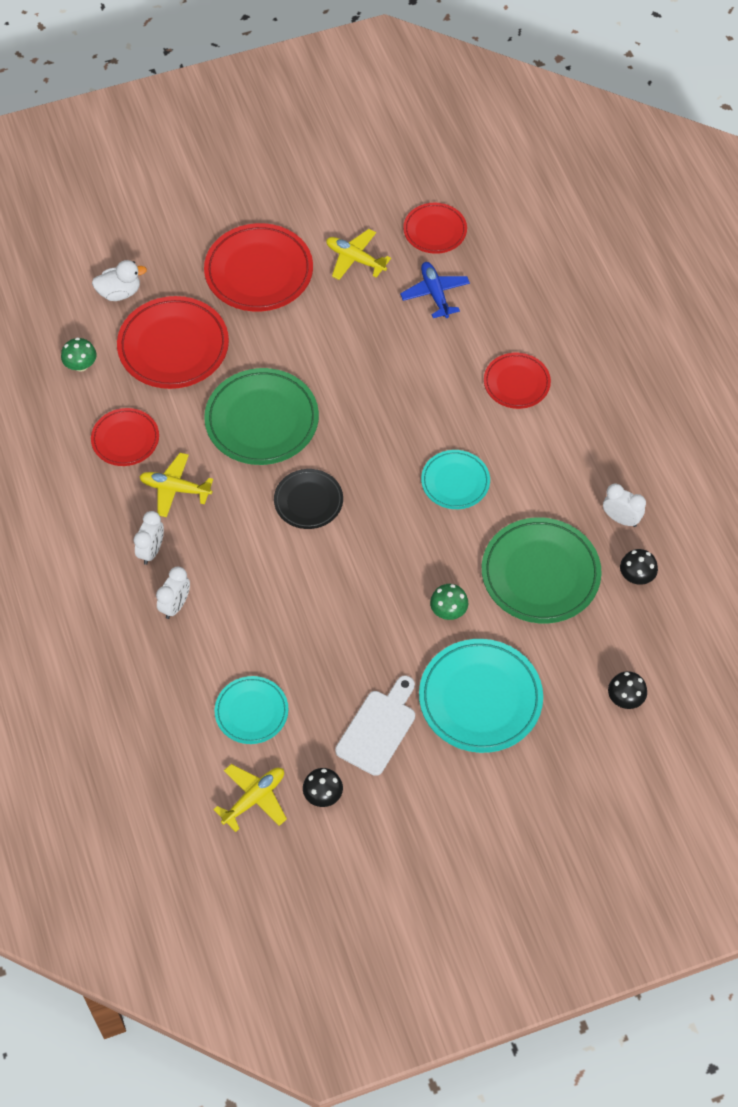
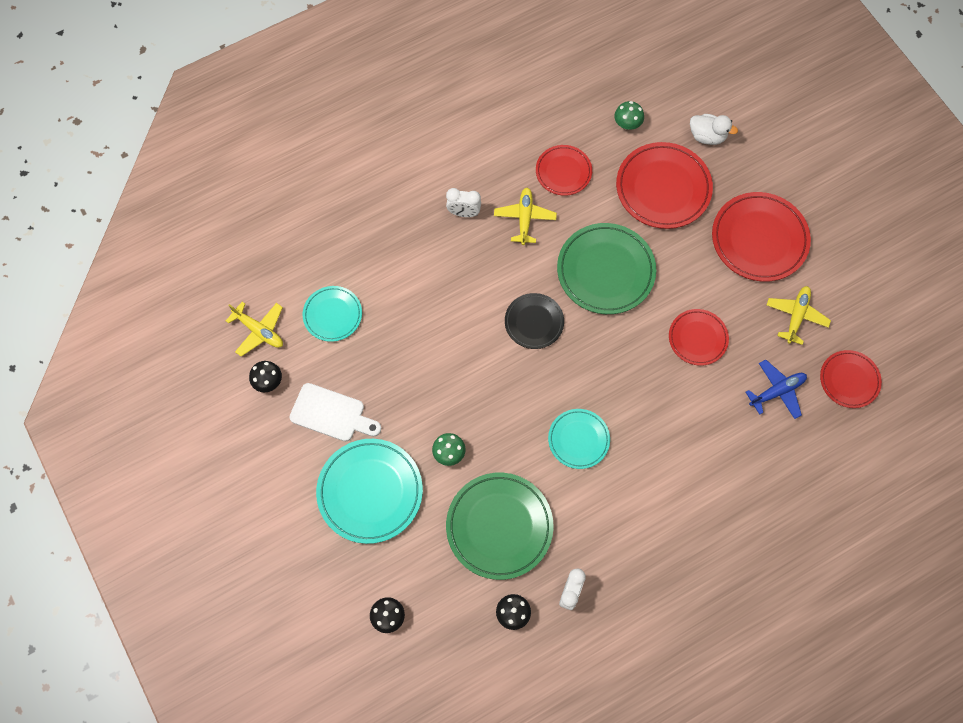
camera: 80 degrees right, 10 degrees up
(119, 292) = (707, 136): white duck -> white duck turned 45 degrees counterclockwise
(175, 605) = (417, 240): white clock -> none
(516, 383) = (696, 478): red plate -> red plate (697, 338)

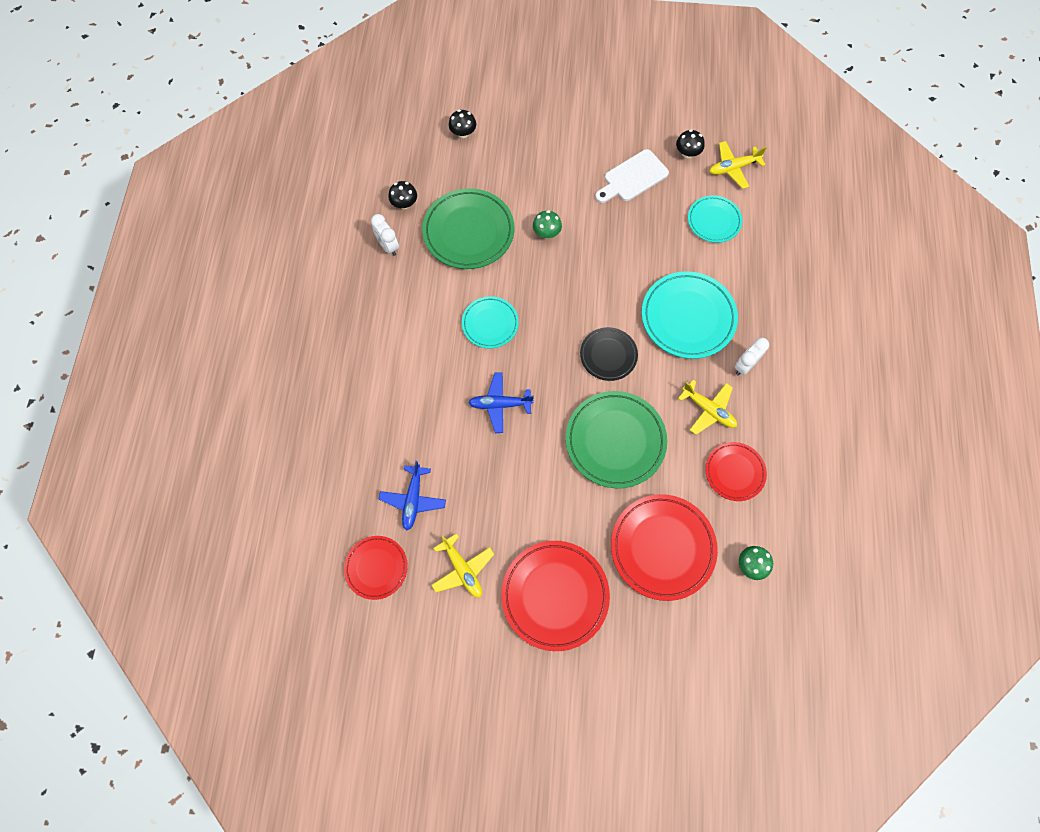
camera: 125 degrees right, 0 degrees up
(370, 492) = (556, 169): turquoise plate -> turquoise plate (688, 317)
(645, 379) = (500, 404): none -> blue plane
(697, 338) = (503, 471): red plate -> none
(707, 136) = (691, 631): white duck -> none

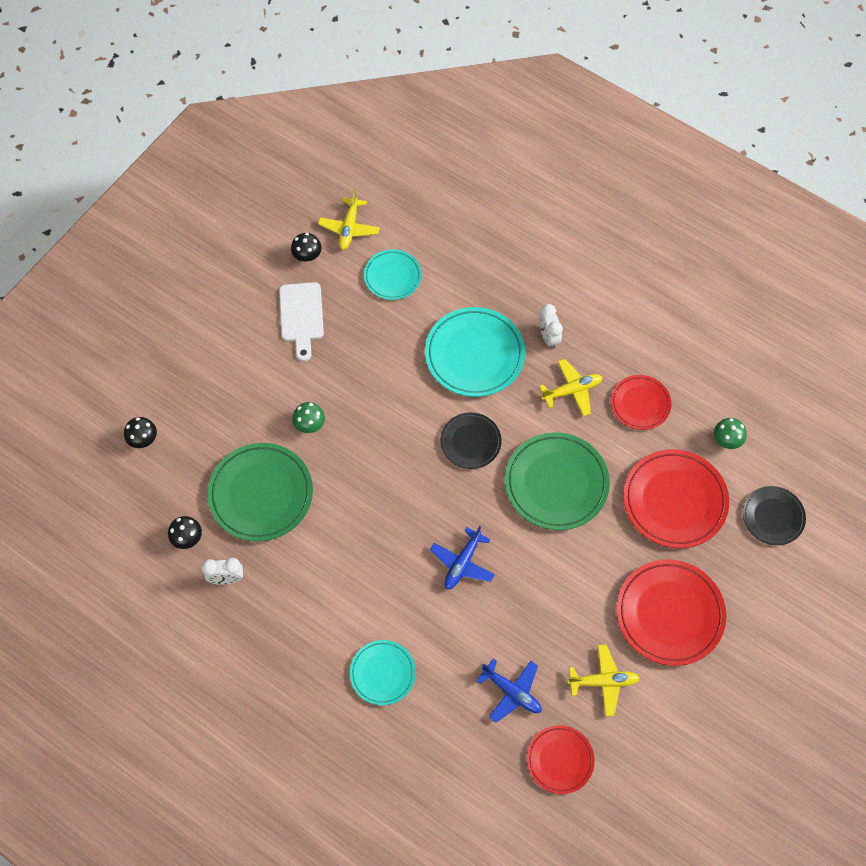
camera: 60 degrees left, 5 degrees down
(490, 324) = (374, 528): turquoise plate -> turquoise plate (382, 673)
(703, 644) = (773, 517): none -> black plate

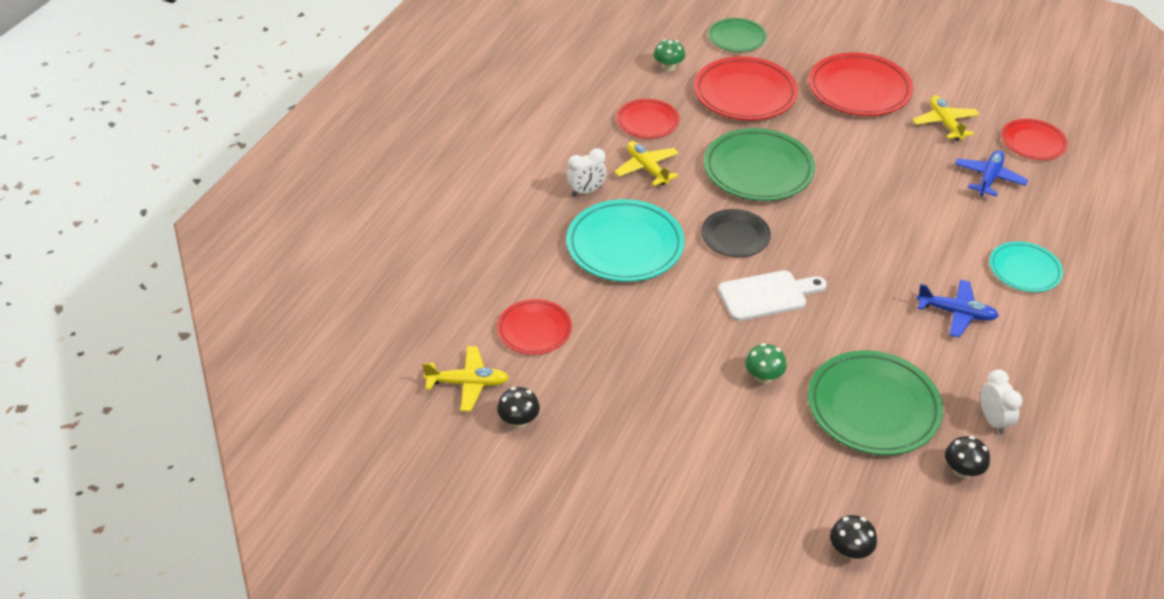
camera: 100 degrees left, 20 degrees down
(301, 316) = (613, 410): white cutting board -> white cutting board (767, 295)
(392, 276) = (534, 330): turquoise plate -> red plate
(462, 563) = (876, 226): blue plane -> blue plane (956, 313)
(773, 517) = (736, 38): black plate -> green plate

